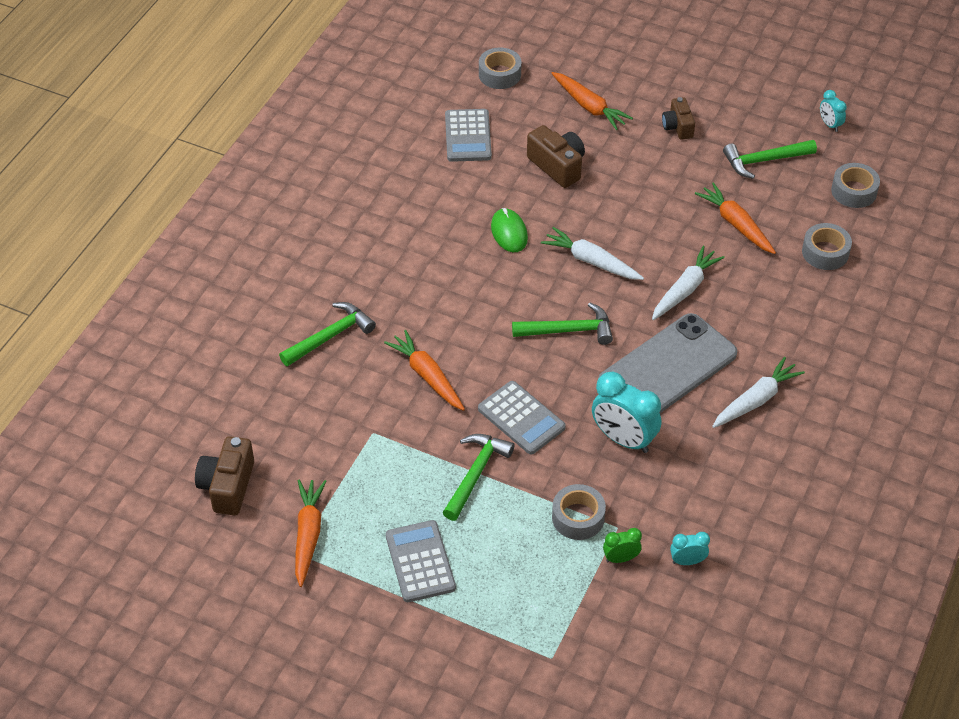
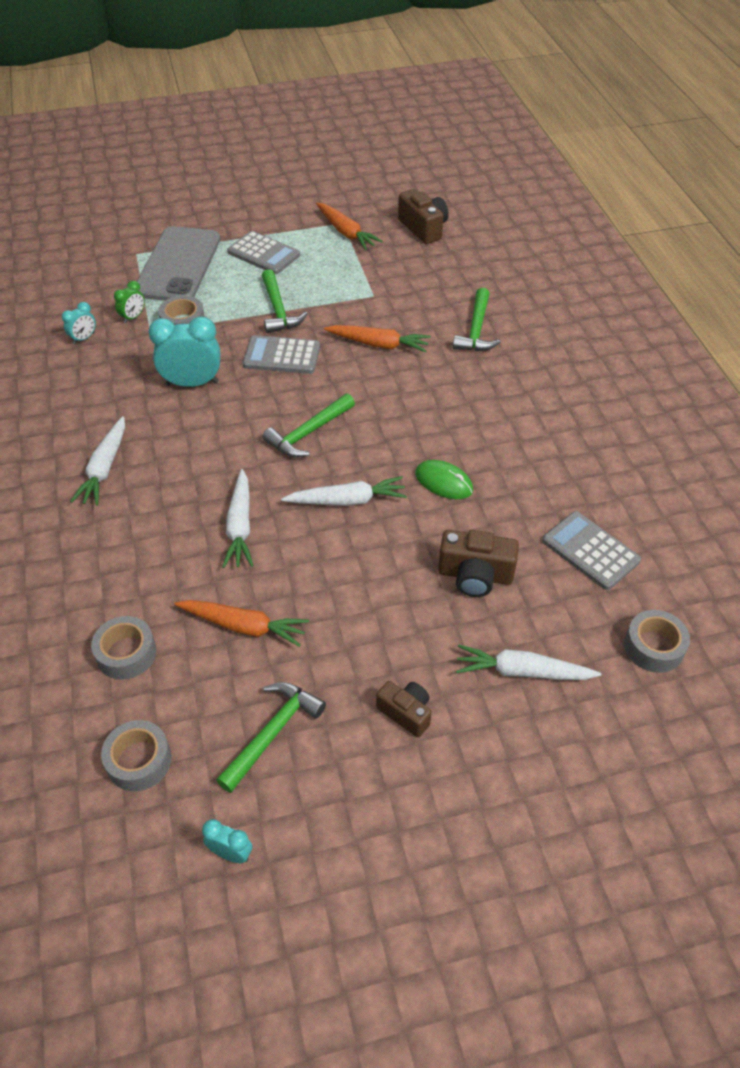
camera: 140 degrees right, 0 degrees up
(589, 106) = (522, 671): orange carrot -> white carrot
(667, 368) = (200, 451): grey phone -> grey phone (178, 265)

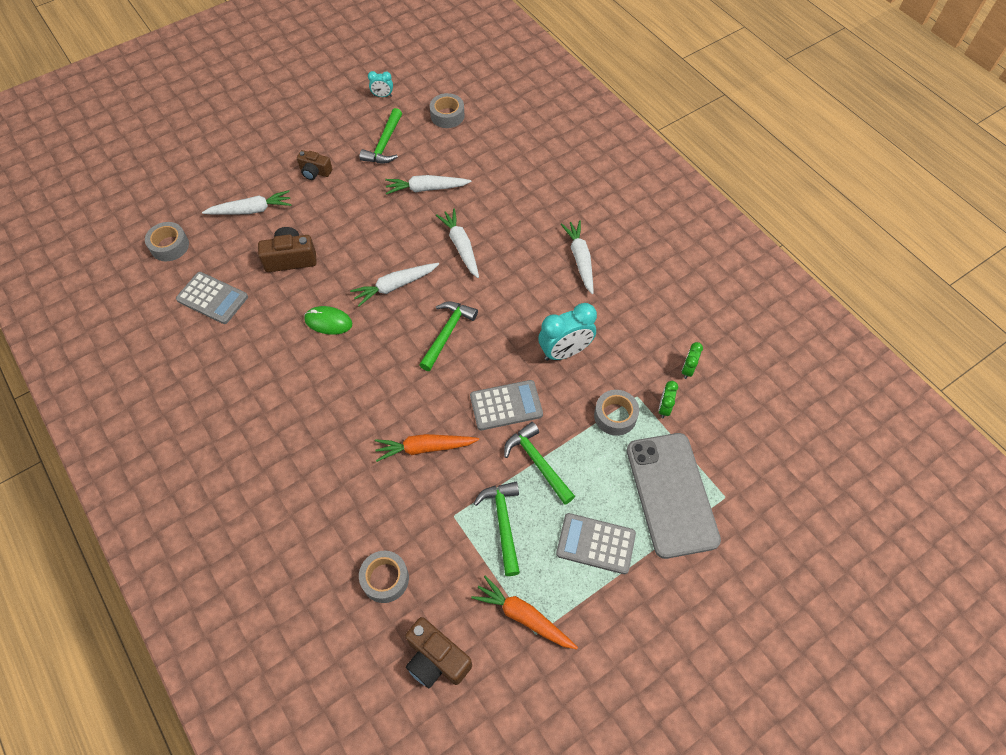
camera: 160 degrees right, 10 degrees up
(84, 338) = (687, 369): turquoise clock -> green clock
(126, 653) = (486, 157): grey tape -> grey tape (385, 579)
(244, 626) = (426, 189): orange carrot -> white carrot
(476, 330) = (336, 499): green hammer -> green hammer (503, 523)

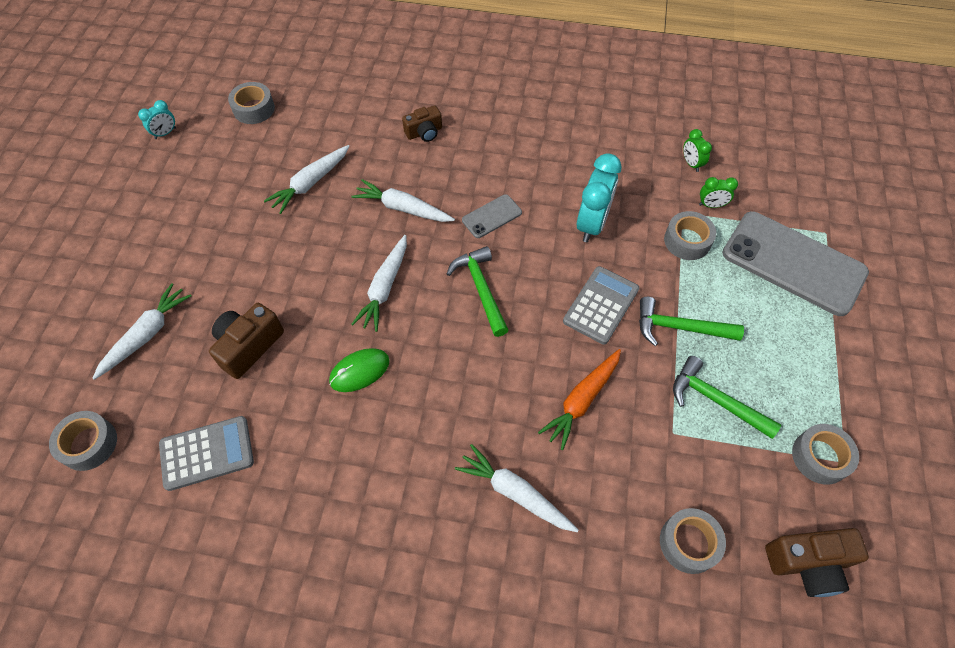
camera: 45 degrees left, 0 degrees up
(315, 172) = (176, 248): brown camera -> brown camera (424, 132)
(384, 144) = (220, 174): green hammer -> none
(507, 295) = (491, 216): none -> grey phone
(523, 616) = (820, 457): orange carrot -> grey tape
(580, 259) = (514, 144): white carrot -> white carrot (515, 493)
(595, 544) = (794, 349): grey calculator -> none
(664, 408) = (711, 205): green clock -> green clock turned 60 degrees counterclockwise

